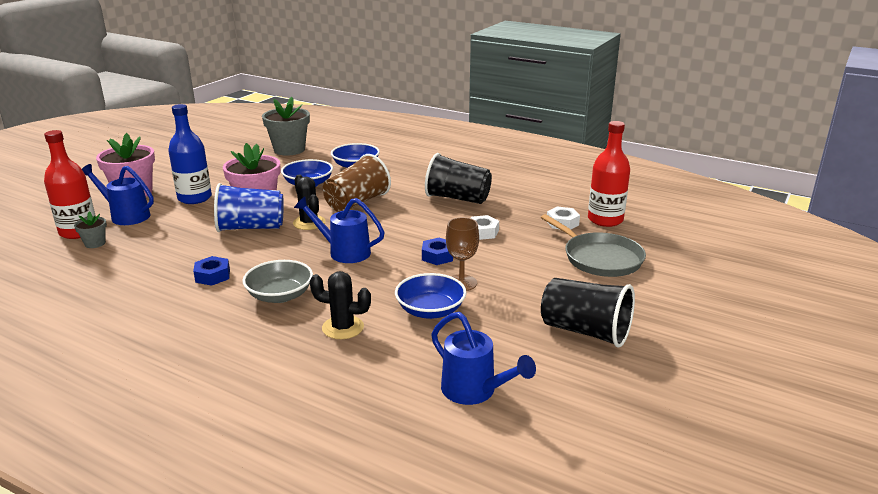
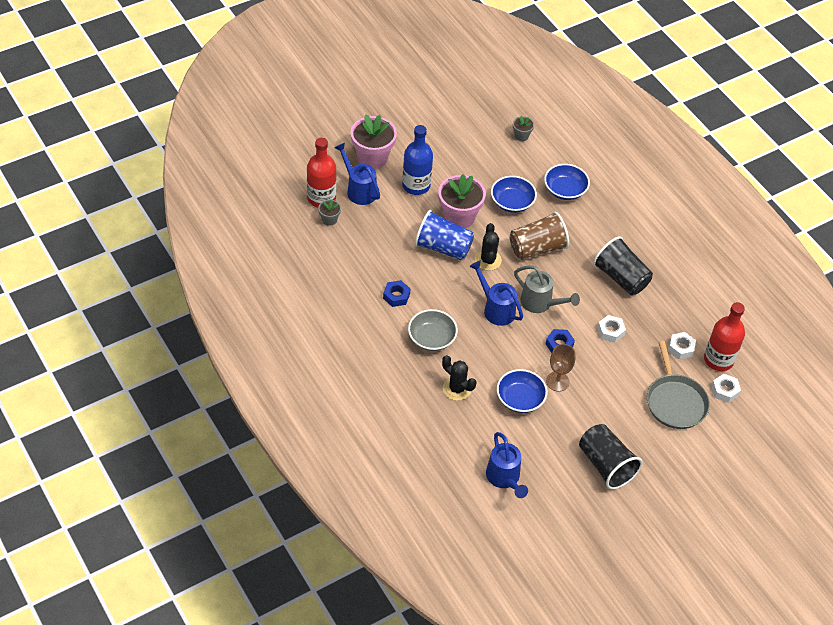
camera: 25 degrees right, 25 degrees up
(289, 150) = (521, 136): grey flower pot -> grey flower pot, size x0.48
(391, 235) = (540, 303): none -> grey watering can
(636, 236) = (725, 390): none -> white nut

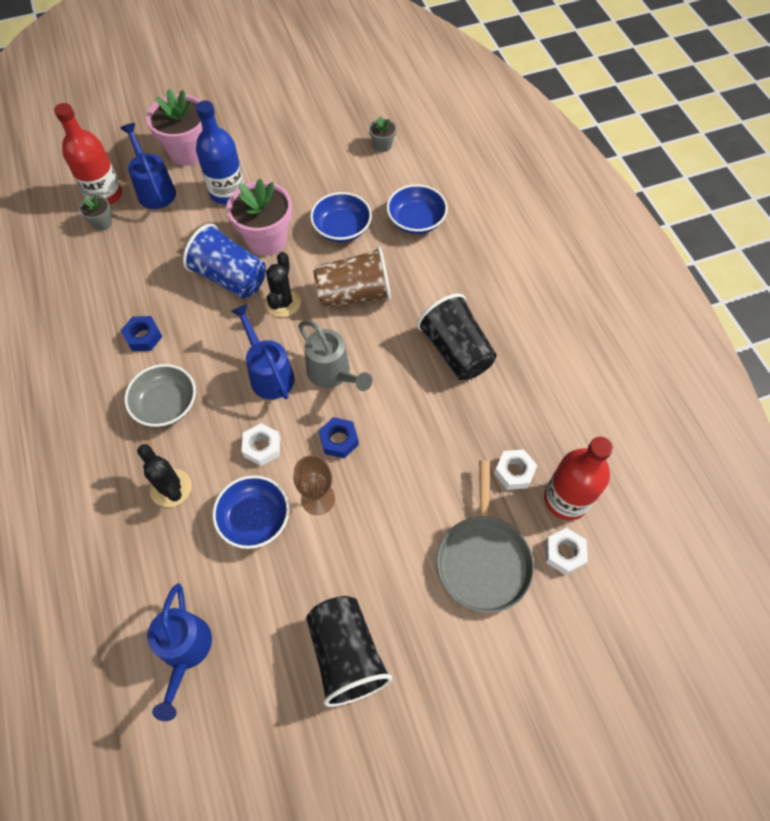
camera: 15 degrees right, 10 degrees up
(610, 331) = (418, 430): white nut -> white nut (262, 447)

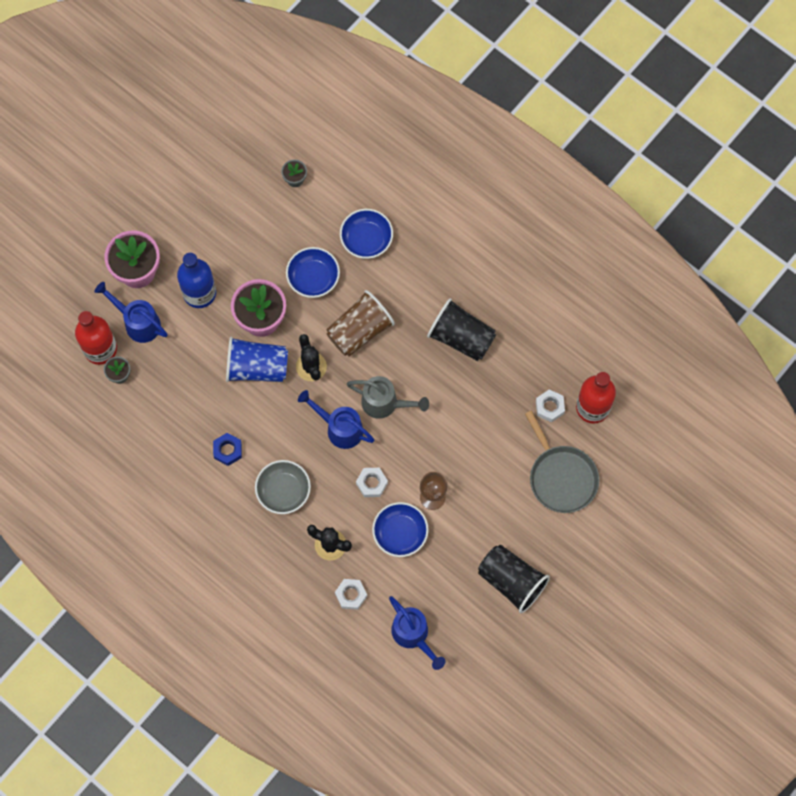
camera: 30 degrees left, 10 degrees up
(339, 440) = (420, 450): blue nut -> none
(564, 553) = (609, 444): white nut -> white nut (351, 595)

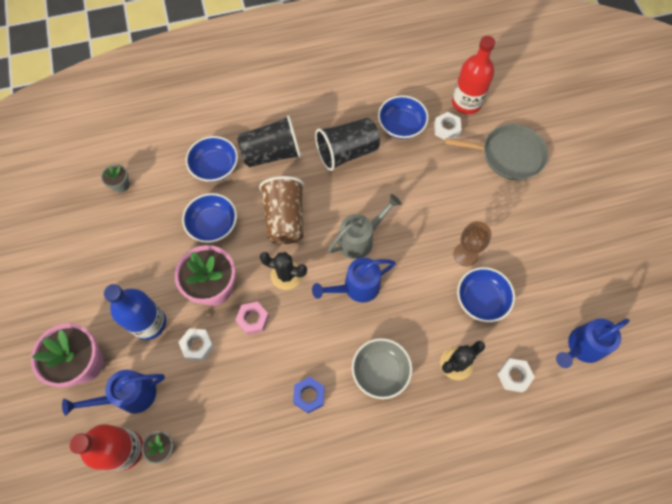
camera: 55 degrees left, 5 degrees down
(257, 367) = (253, 319): blue cup -> pink nut
(371, 483) = (422, 293): white nut -> white nut (197, 345)
(413, 635) = (581, 347): blue watering can -> blue watering can turned 150 degrees clockwise
(511, 581) = (575, 241): black cup -> black cup (272, 153)
(524, 365) = (401, 125): none -> blue bowl

